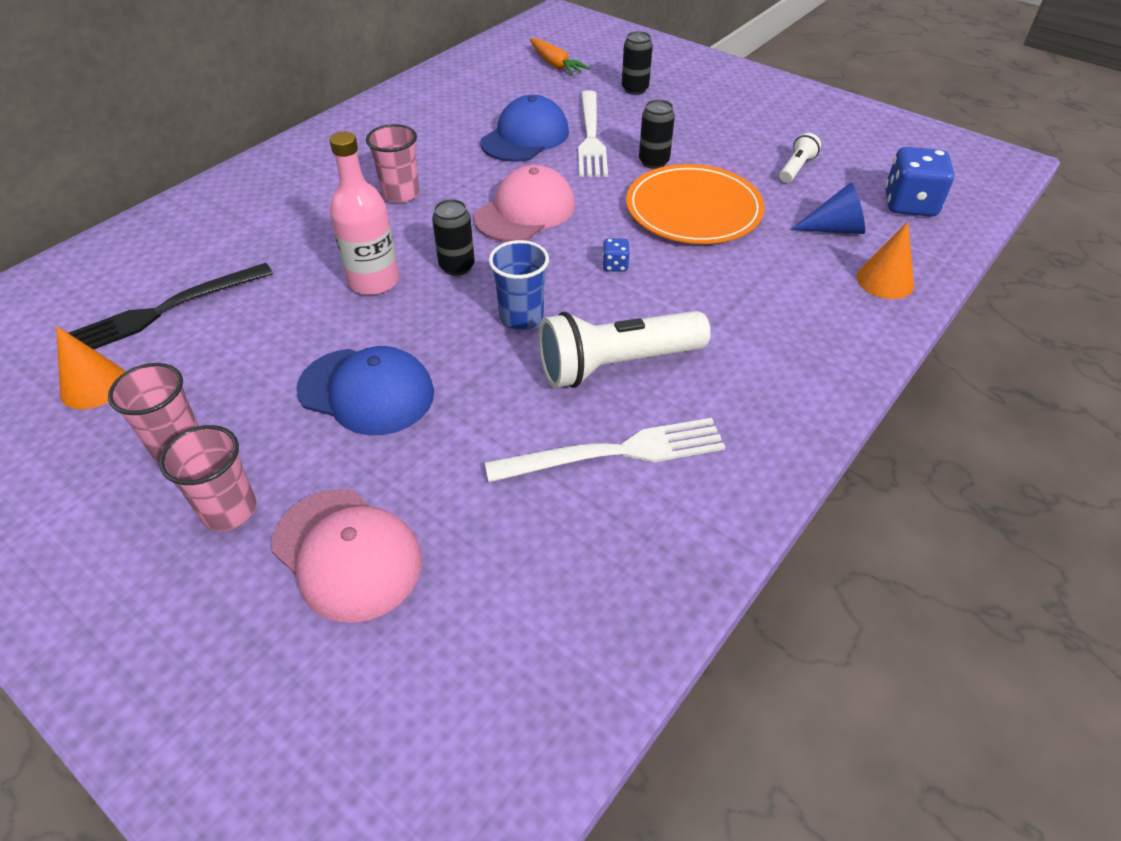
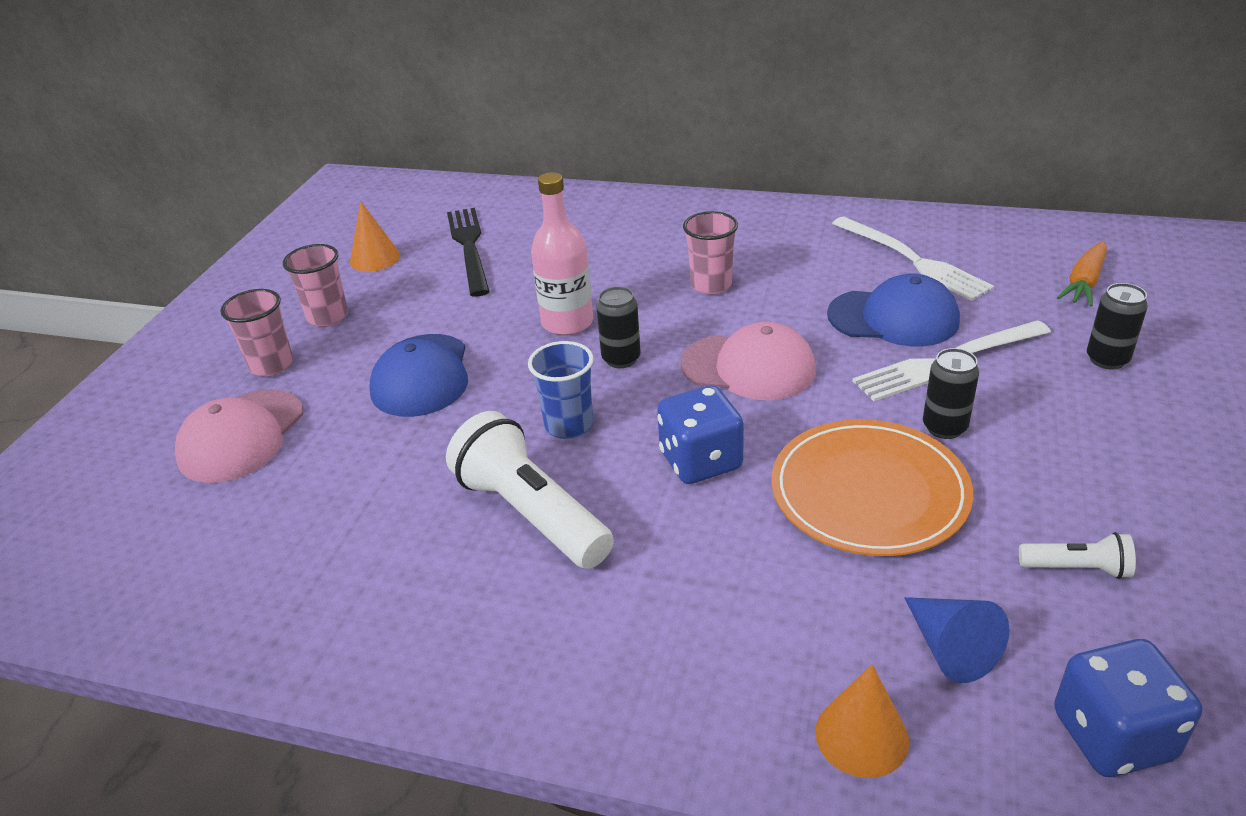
camera: 70 degrees right, 10 degrees down
(165, 310) = (469, 248): black fork -> black fork turned 45 degrees clockwise
(614, 453) = (400, 551): white fork -> white fork (911, 260)
(615, 265) = (700, 461): blue dice -> blue dice, size x2.17

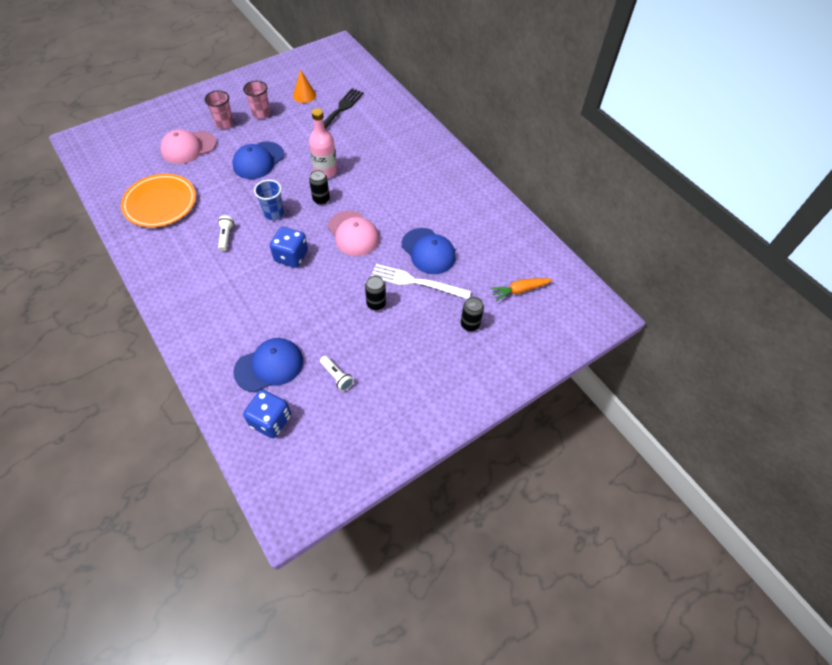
camera: 35 degrees right, 20 degrees up
(531, 514) = (226, 236): white flashlight -> white flashlight, size x0.48
(711, 285) = (391, 190): pink cup -> none
(861, 736) = (216, 367): orange cone -> none
(869, 492) = (320, 305): orange plate -> orange plate (160, 203)
(911, 260) = (476, 232): white fork -> none
(950, 648) = (269, 366): blue cone -> blue cap

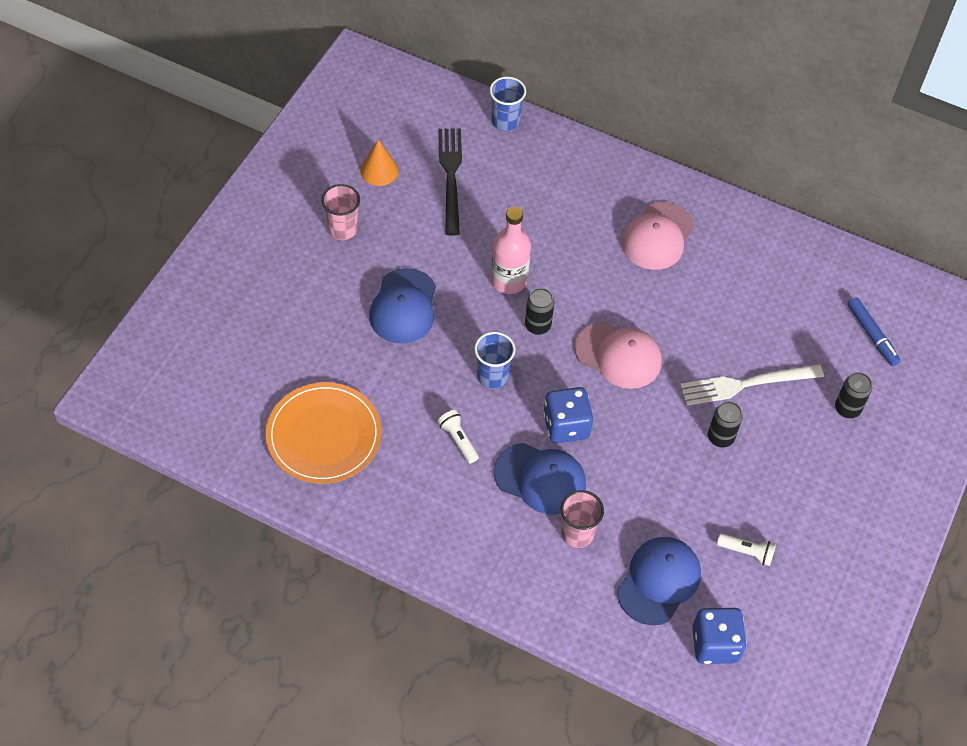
camera: 30 degrees left, 0 degrees up
(188, 147) = (285, 332): pink cap -> pink cap (657, 236)
(224, 124) = (303, 270): pink cup -> pink cup (577, 534)
(391, 98) = (505, 121): none -> blue cup
(428, 251) = (729, 335): blue cap -> blue cap (540, 479)
(519, 290) = (872, 335): orange carrot -> blue marker

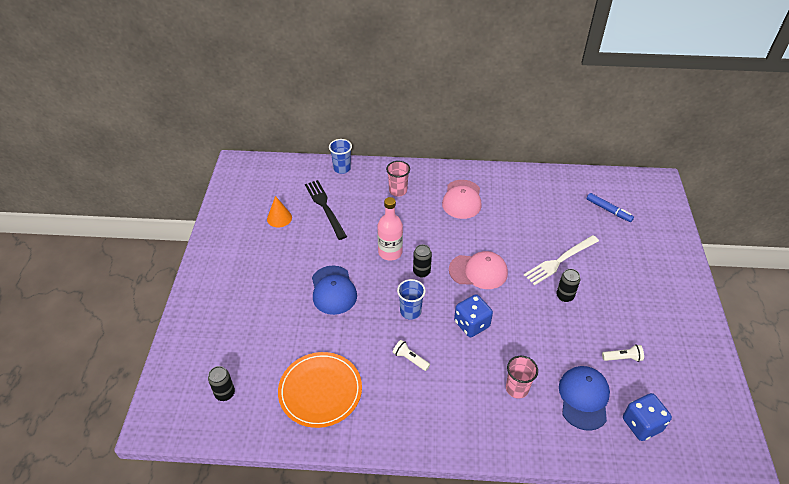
camera: 20 degrees left, 10 degrees down
(342, 229) = (272, 258): pink cup -> pink cup (398, 191)
(540, 479) = (474, 363): blue cap -> none
(847, 409) = (622, 253): black can -> black can (225, 393)

